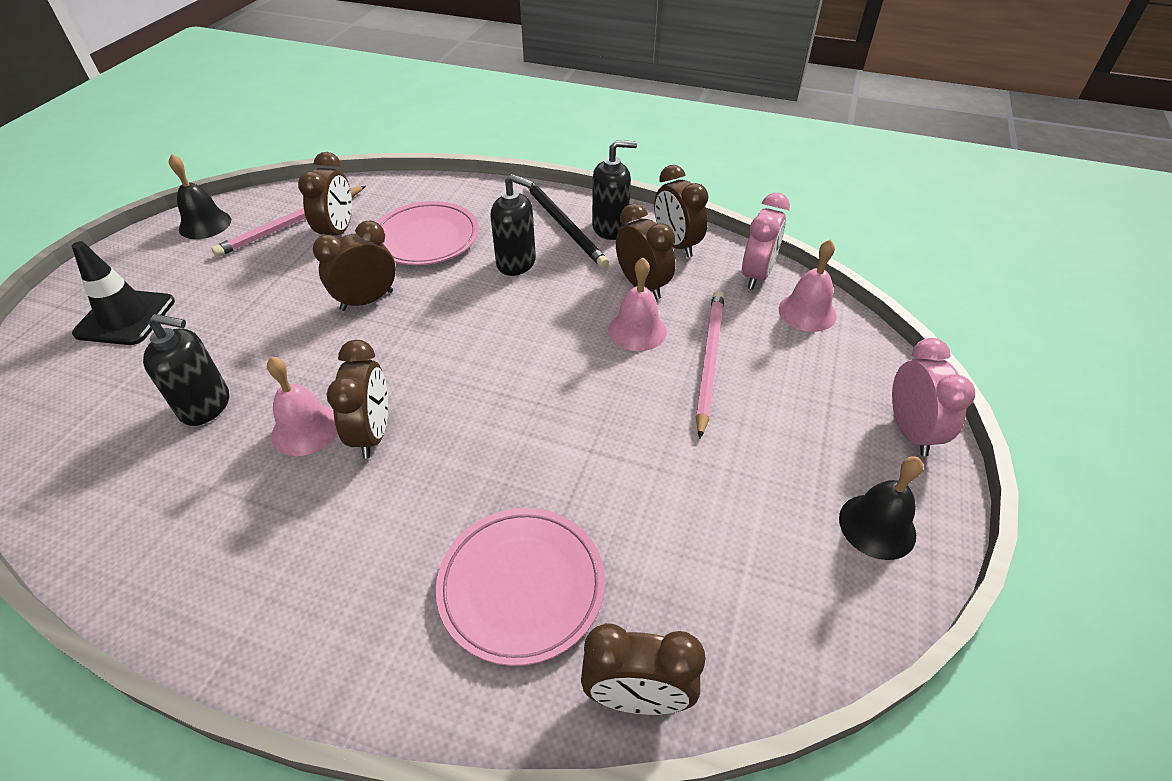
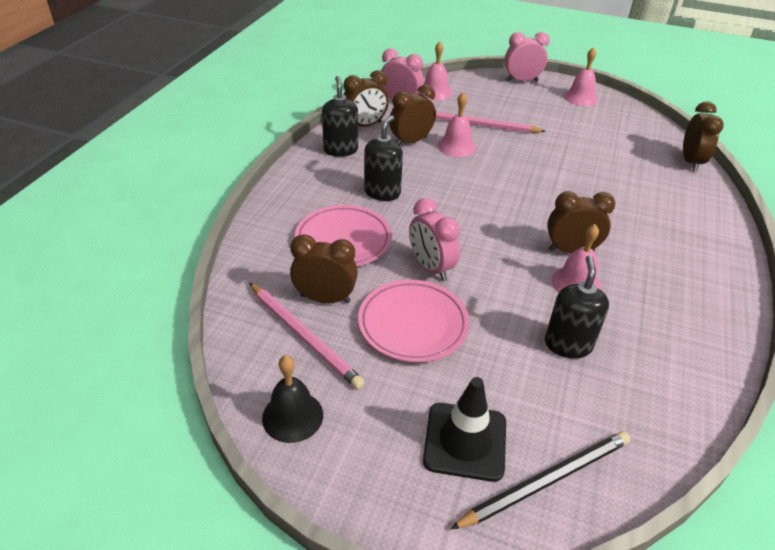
camera: 90 degrees left, 5 degrees down
(367, 300) = (431, 268): brown clock -> pink clock
(521, 586) = (654, 191): pink plate -> pink plate (413, 324)
(564, 226) = (334, 169): black pencil -> black pencil (546, 480)
(877, 526) = (580, 97): black bell -> pink bell

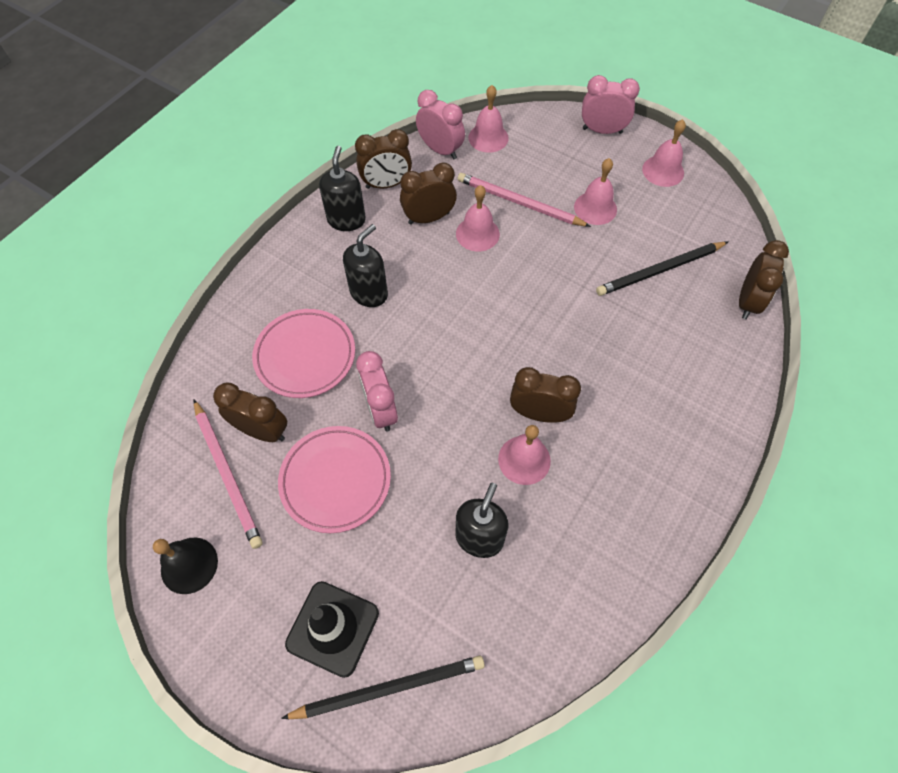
camera: 15 degrees right, 20 degrees up
(542, 122) = (595, 208): none -> pink bell
(613, 152) = (659, 270): none -> black pencil

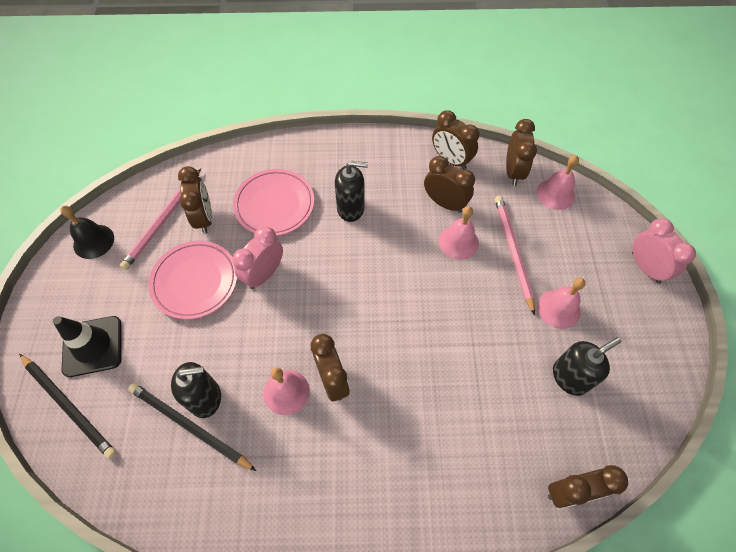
camera: 55 degrees right, 0 degrees up
(346, 220) = (400, 157): black soap dispenser -> black soap dispenser (570, 377)
(440, 150) = (513, 172): pink clock -> brown clock
(659, 270) = (539, 395): black pencil -> black pencil (189, 426)
(663, 171) = (650, 339): pink bell -> none

